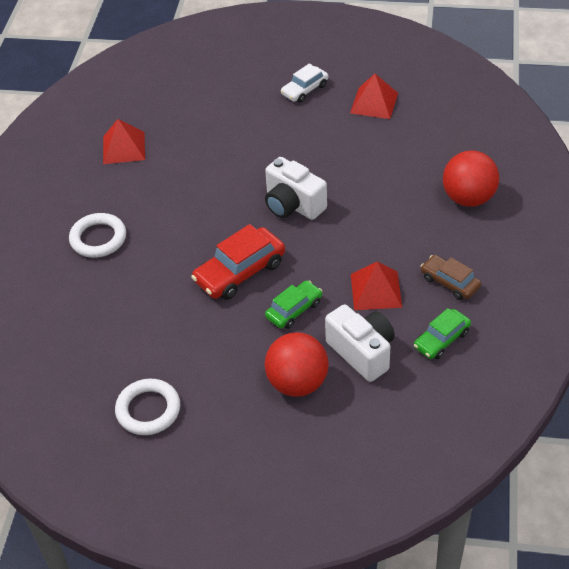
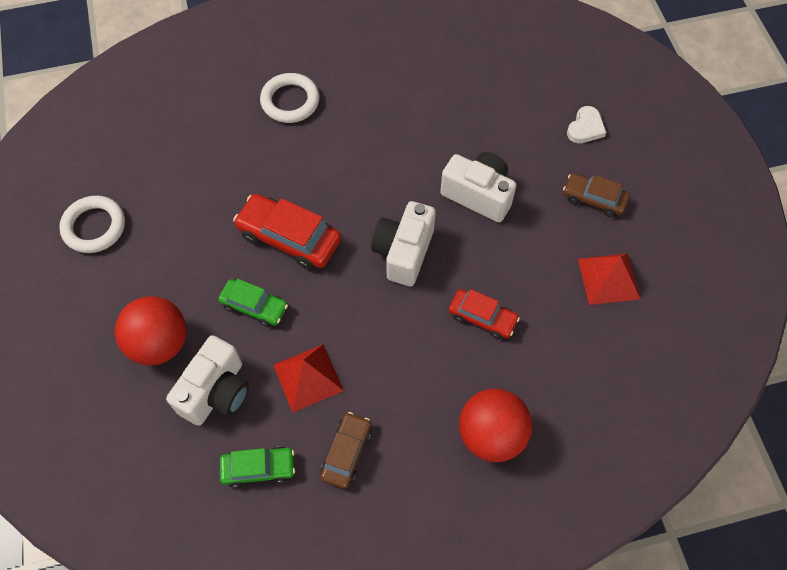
camera: 65 degrees right, 15 degrees up
(124, 147) = (422, 70): red pyramid -> none
(240, 75) = (585, 128): none -> white heart
(265, 149) = (478, 195): none -> white camera
(304, 90) = (594, 199): white car -> brown car
(372, 176) = (482, 317): none -> red car
(441, 339) = (258, 468): green car -> green car turned 150 degrees clockwise

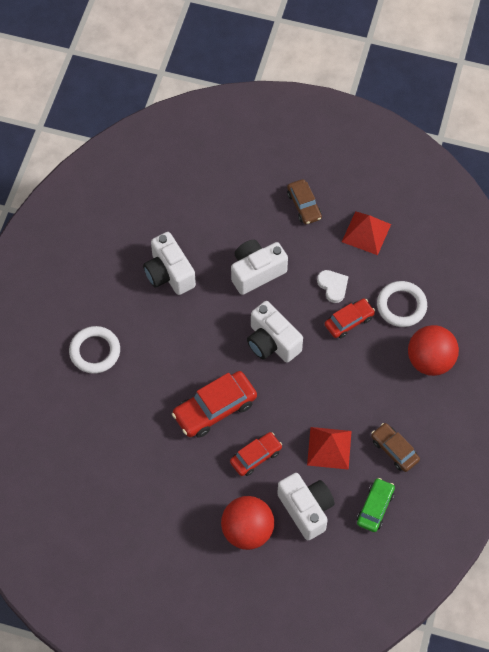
camera: 60 degrees left, 0 degrees up
(94, 227) = (121, 537): white ring -> white ring (401, 306)
(254, 306) = (256, 457): green car -> red car
(420, 118) = (169, 273): none -> white camera
(585, 128) = (245, 176): white heart -> white heart (333, 286)
(594, 199) = (304, 205): brown car -> brown car turned 75 degrees counterclockwise

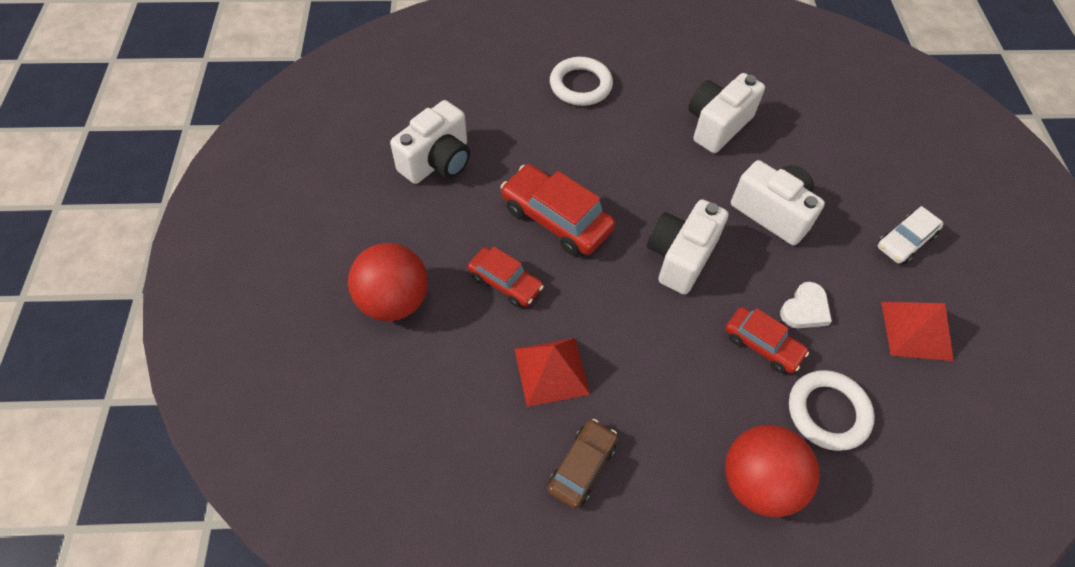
camera: 70 degrees right, 5 degrees down
(304, 205) = (905, 241): brown car -> white car
(306, 509) = (445, 366): white camera -> white camera (437, 161)
(375, 507) = (476, 463): green car -> none

